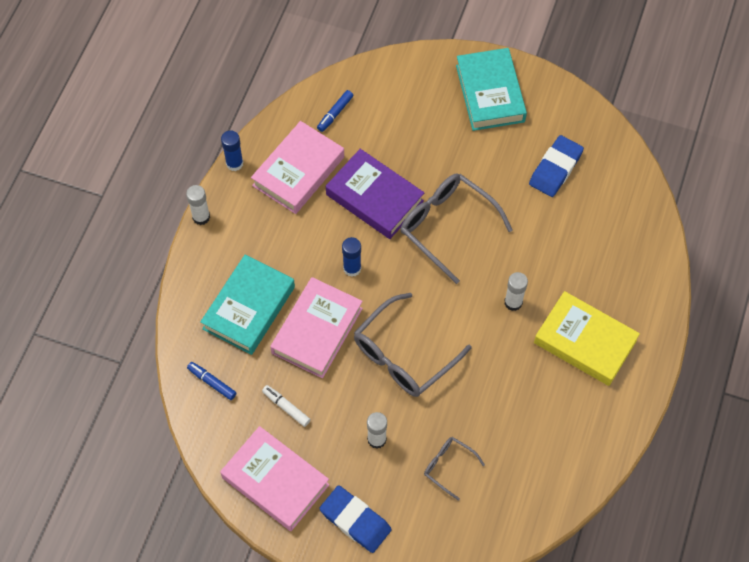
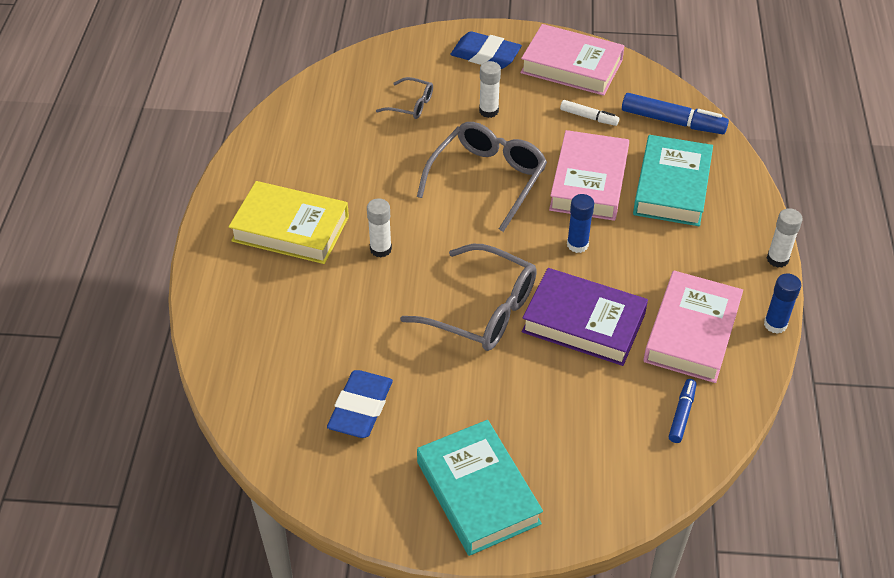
camera: 165 degrees right, 15 degrees down
(212, 382) = (672, 121): blue marker -> blue marker, size x1.75

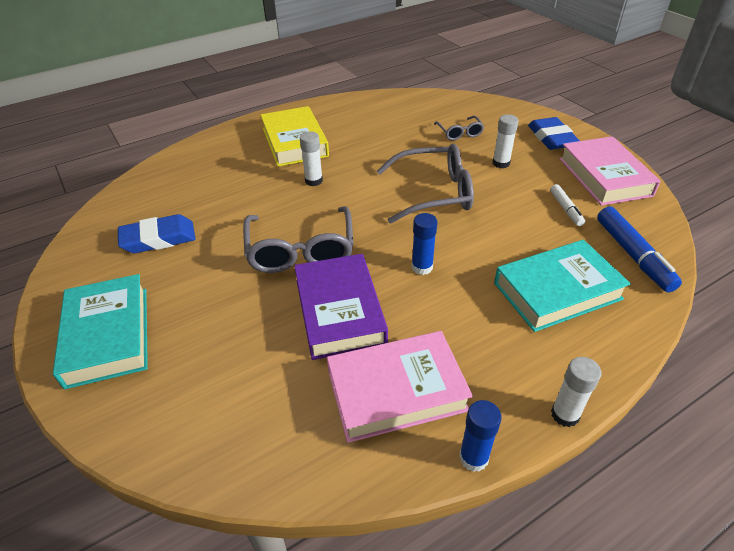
camera: 55 degrees right, 5 degrees down
(478, 492) = (108, 335): turquoise book -> turquoise book turned 45 degrees counterclockwise
(588, 182) = (497, 241): pink book -> none
(682, 414) = (285, 434): blue marker -> none

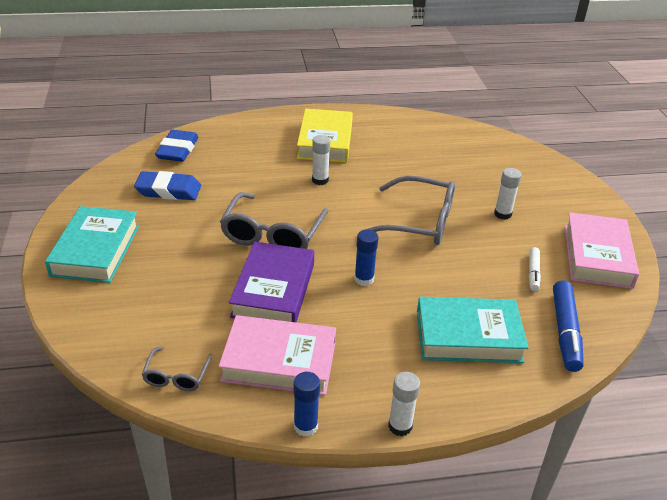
camera: 20 degrees right, 5 degrees down
(459, 133) = (484, 175): grey glasses -> grey glasses (176, 376)
(551, 138) = (573, 205): blue eraser -> blue eraser (178, 150)

